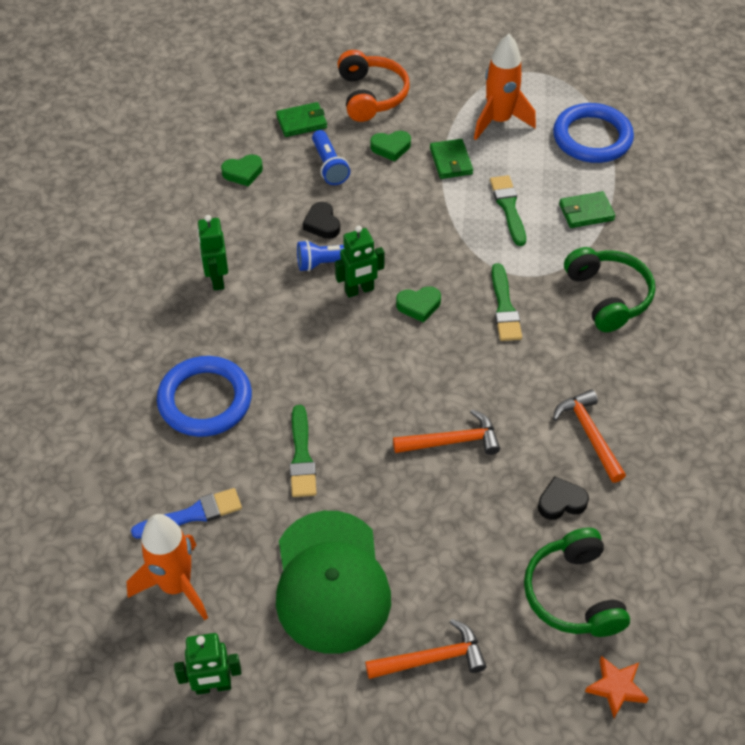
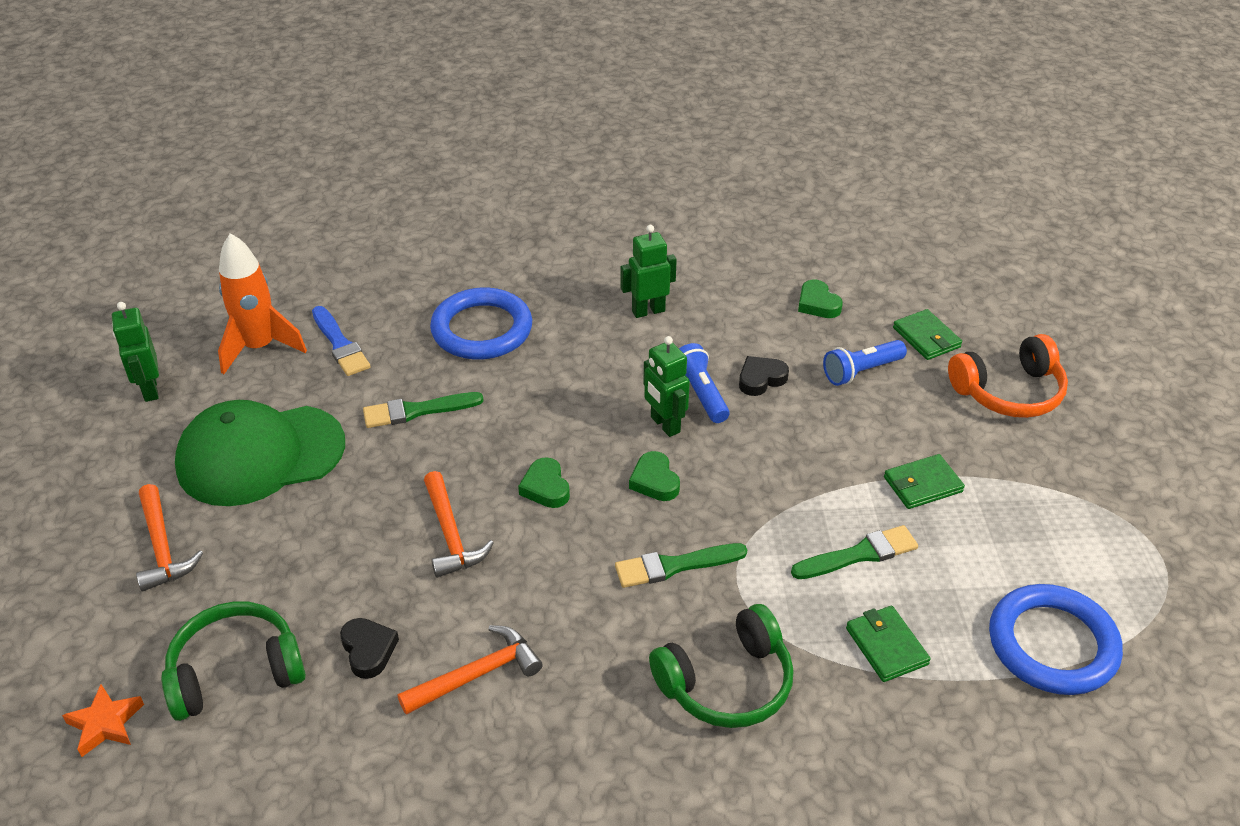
camera: 80 degrees right, 10 degrees down
(391, 148) = (920, 423): green heart -> green heart (545, 487)
(499, 121) = (1030, 528): orange rocket -> none

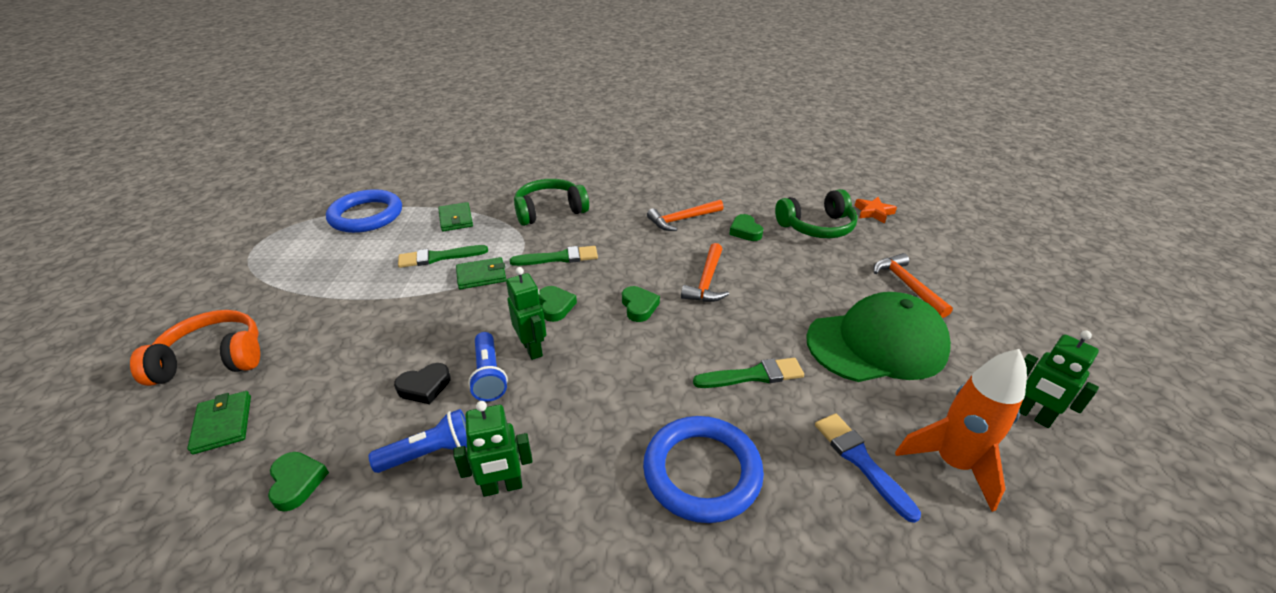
camera: 175 degrees left, 5 degrees down
(150, 390) = (1031, 415): green robot -> green robot turned 150 degrees clockwise
(368, 650) = (745, 231): black heart -> green heart
(451, 535) = (706, 281): orange hammer -> orange hammer turned 150 degrees counterclockwise
(861, 371) = (324, 388): blue flashlight -> blue flashlight (430, 453)
(922, 484) = (360, 293): green wallet -> green wallet (481, 276)

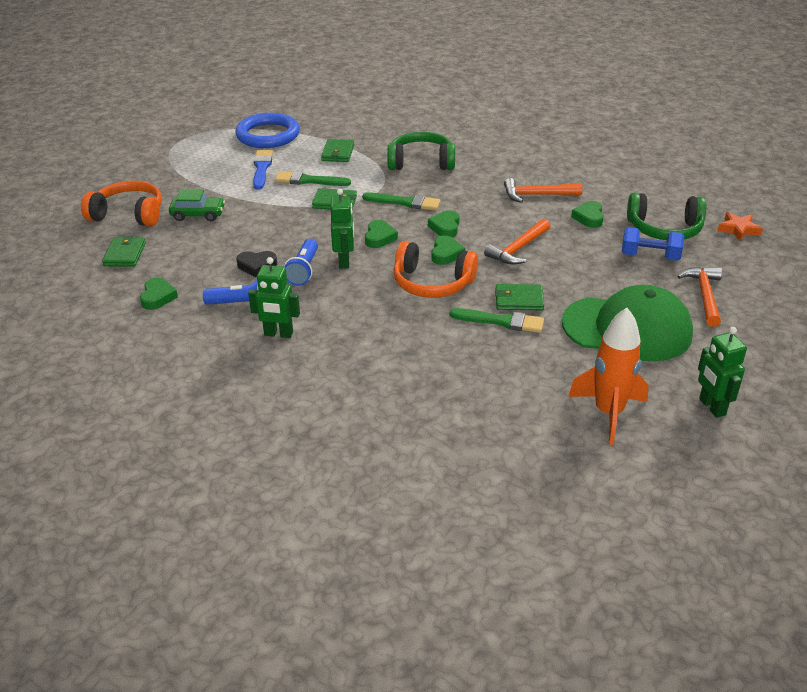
camera: 25 degrees right, 0 degrees up
(315, 334) = (198, 214): none -> green car
(618, 276) = (445, 227): none -> green heart
(648, 348) = (432, 283): none -> orange headphones
(702, 472) = (415, 364): blue ring -> none
(751, 342) = (519, 300): none -> green wallet
(828, 257) = (650, 256): none -> blue dumbbell
(860, 461) = (537, 391): blue brush -> blue brush (262, 168)

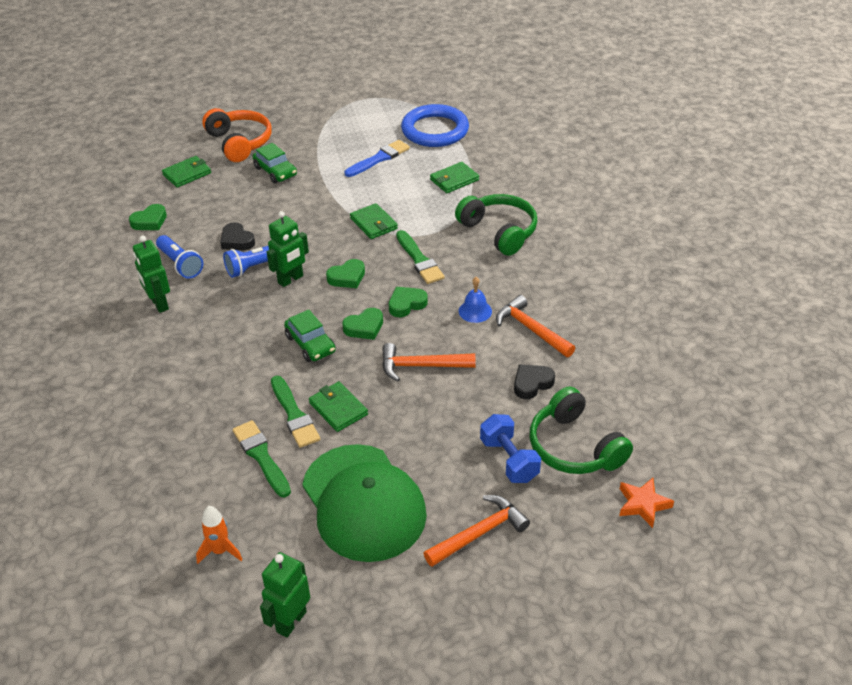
camera: 50 degrees right, 5 degrees up
(309, 181) = (390, 192): green brush -> green brush (261, 456)
(432, 283) = (310, 344): orange headphones -> green car
(490, 206) = (475, 311): none -> blue bell
(589, 217) = (532, 383): green heart -> black heart
(608, 413) = (220, 551): orange rocket -> orange rocket, size x0.53

